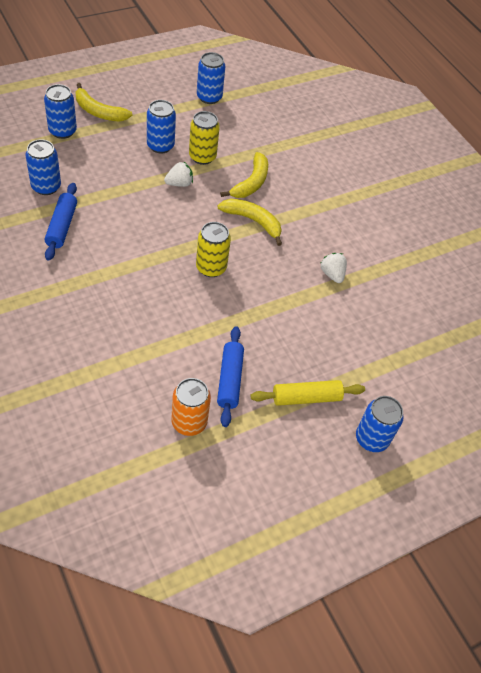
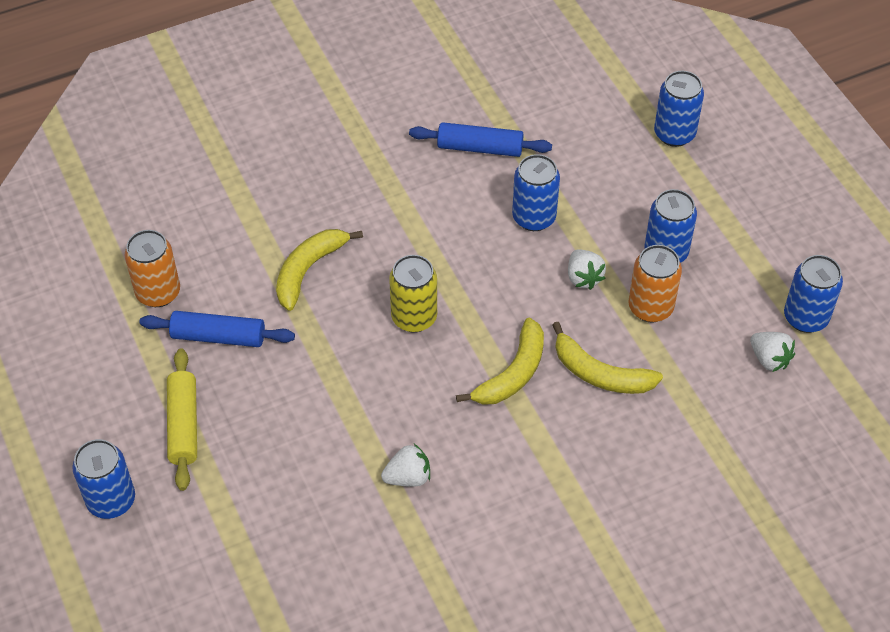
camera: 100 degrees right, 0 degrees up
(46, 187) = (554, 125): blue can -> blue can (534, 217)
(98, 111) = (729, 172): yellow banana -> yellow banana (308, 270)
(202, 157) = (650, 307): yellow can -> orange can
(238, 114) = (769, 359): none -> white strawberry

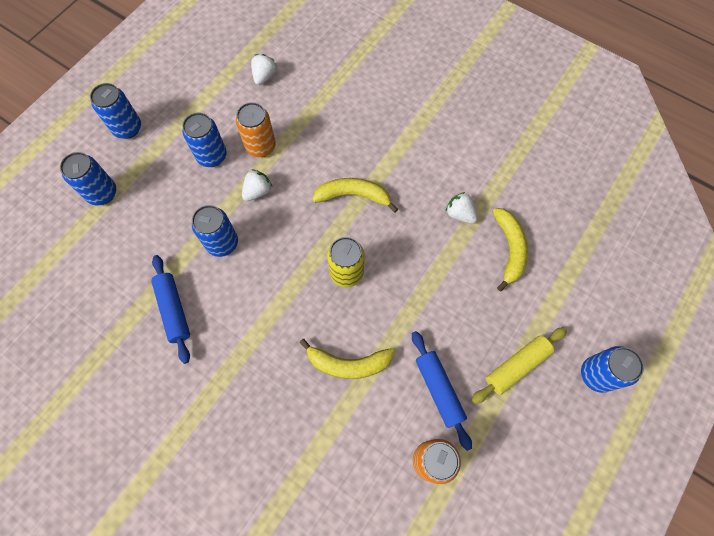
camera: 120 degrees left, 15 degrees up
(600, 373) = (325, 151): yellow banana -> yellow banana (509, 249)
(805, 317) = (224, 70): blue can -> blue can (127, 128)

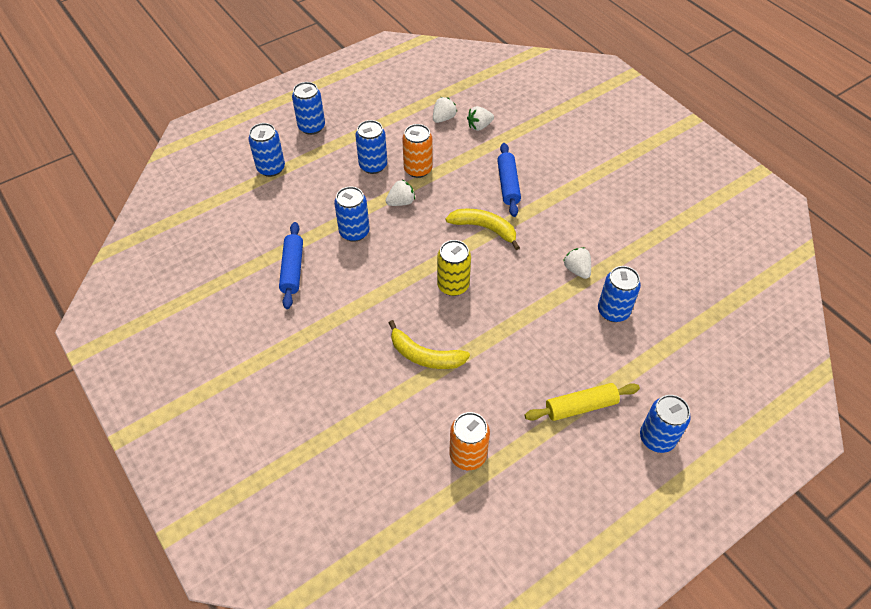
camera: 20 degrees right, 15 degrees down
(304, 75) = (479, 126): none -> white strawberry
(439, 390) = (499, 402): blue rolling pin -> blue rolling pin (508, 184)
(509, 249) = (613, 311): yellow banana -> blue can

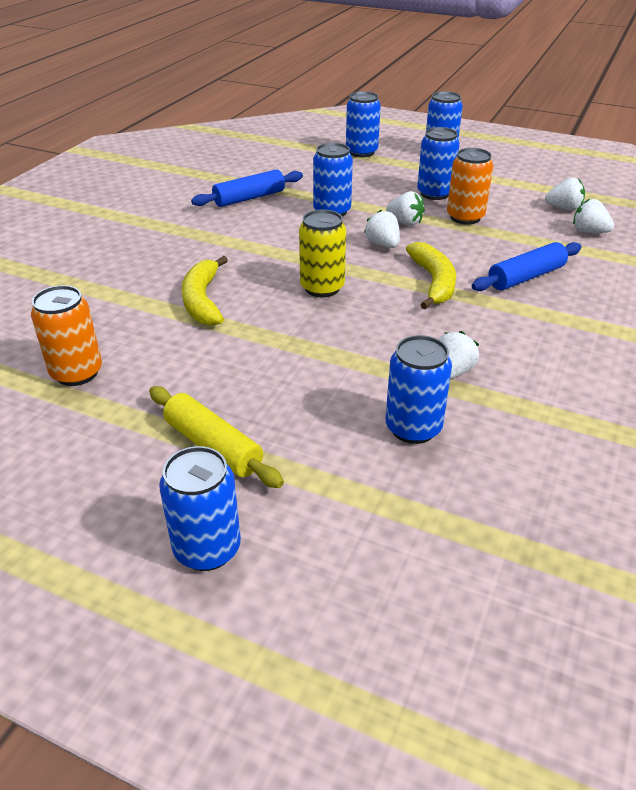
camera: 60 degrees right, 15 degrees down
(421, 228) = (383, 244): none -> white strawberry

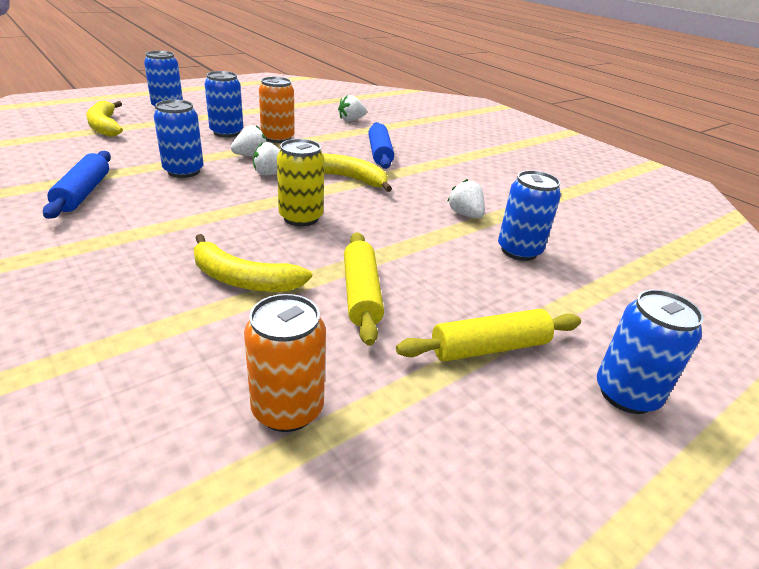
camera: 65 degrees left, 5 degrees down
(232, 357) = (361, 294): none -> yellow rolling pin
(361, 152) = (105, 126): blue can -> yellow banana
(564, 208) = (314, 113): white strawberry -> none

